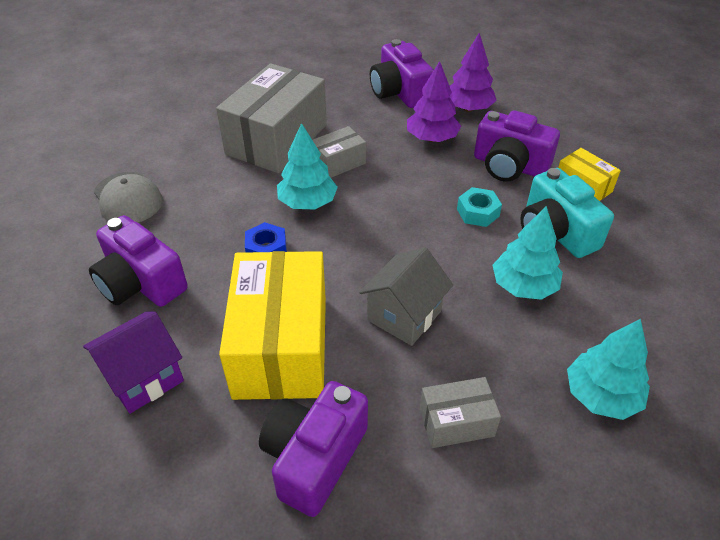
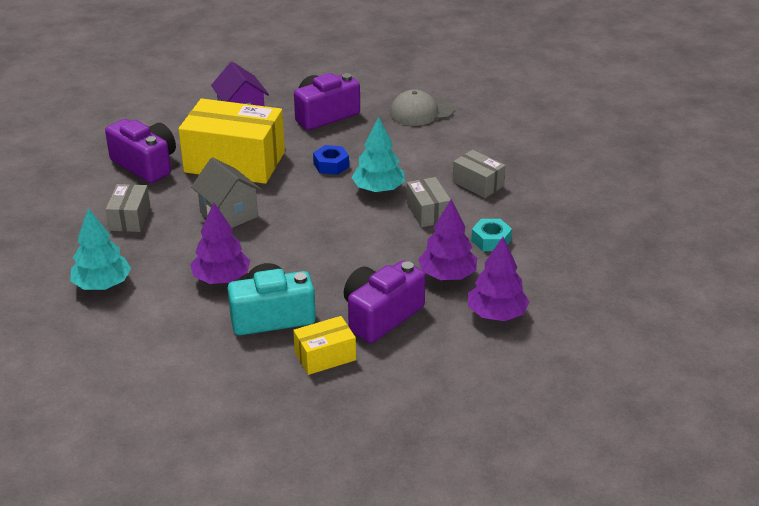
camera: 105 degrees right, 10 degrees down
(277, 139) = (478, 184): grey box -> grey box, size x0.48
(399, 92) = (544, 271): purple camera -> none
(478, 212) = (321, 277): turquoise nut -> turquoise nut (491, 240)
(523, 286) = (221, 279): turquoise tree -> purple tree

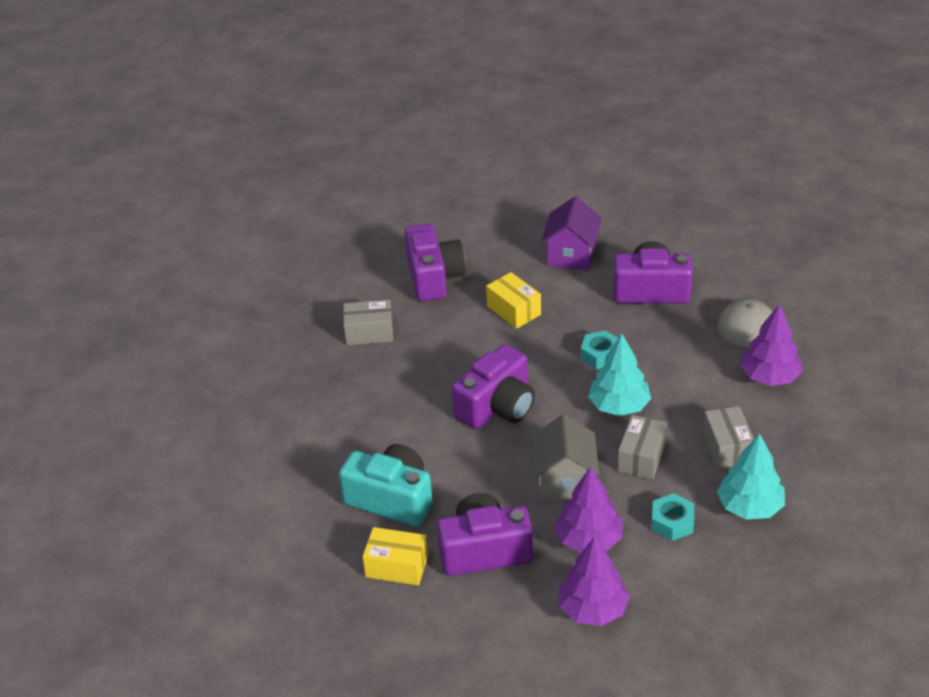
camera: 40 degrees right, 5 degrees up
(102, 285) = (288, 393): turquoise tree -> turquoise tree (750, 507)
(130, 218) = (369, 332): grey box -> grey box turned 45 degrees clockwise
(221, 279) = (386, 437): purple tree -> purple tree (769, 377)
(229, 215) = (454, 369): grey house -> grey house (565, 481)
(234, 162) = (513, 310): yellow box -> yellow box, size x0.48
(289, 225) = (497, 407): none -> purple camera
(331, 165) = (600, 355): blue nut -> turquoise nut

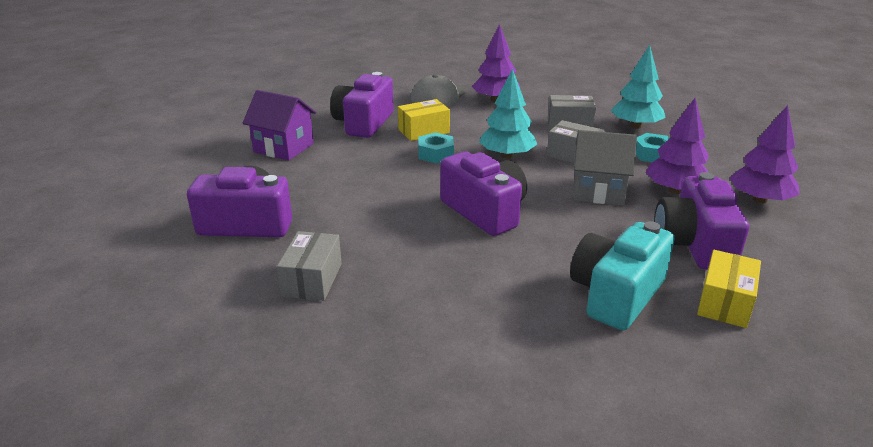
camera: 80 degrees left, 10 degrees down
(513, 310) = (342, 185): yellow box -> yellow box (424, 131)

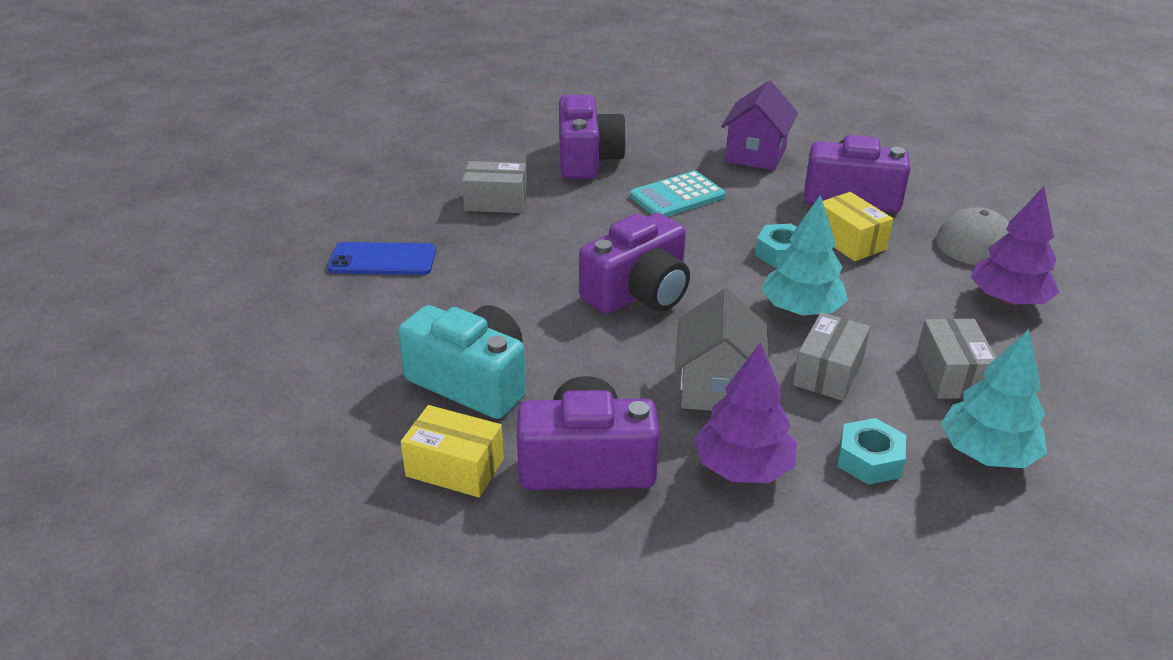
camera: 85 degrees right, 5 degrees up
(338, 185) = (677, 196): none -> turquoise calculator
(414, 358) = (382, 260): none -> blue phone
(759, 200) = (738, 567): purple tree -> none

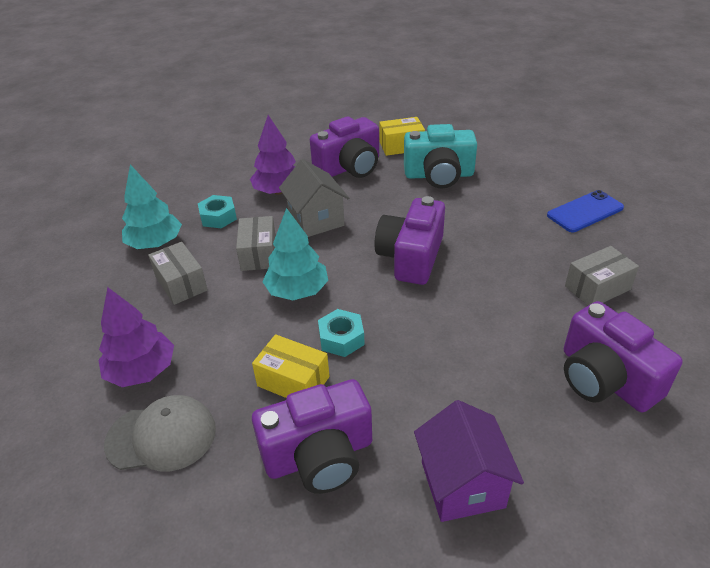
camera: 150 degrees right, 5 degrees up
(677, 196) = (476, 367): turquoise calculator -> none

